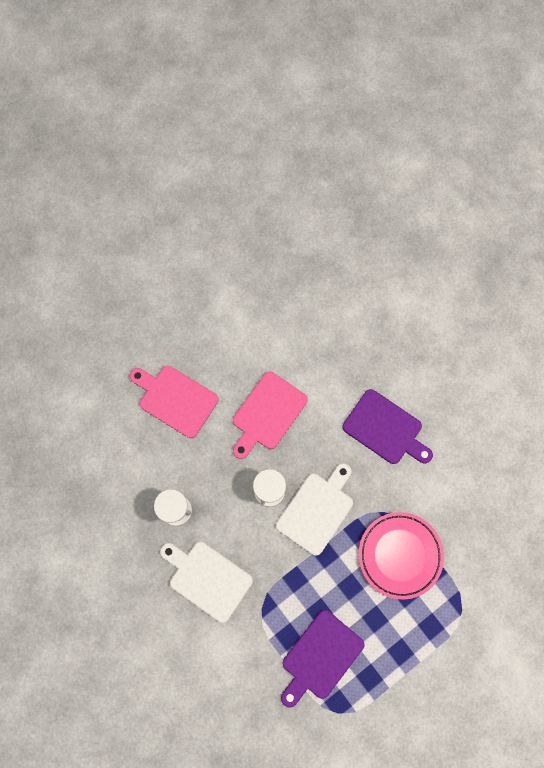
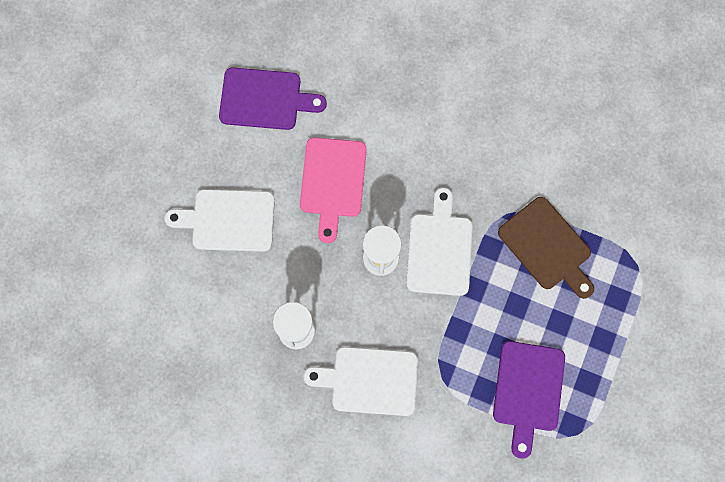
camera: 30 degrees left, 0 degrees up
(175, 399) = (228, 220): pink cutting board -> white cutting board
(385, 429) = (460, 131): purple cutting board -> purple cutting board (265, 99)
(400, 555) = (547, 247): pink plate -> brown cutting board

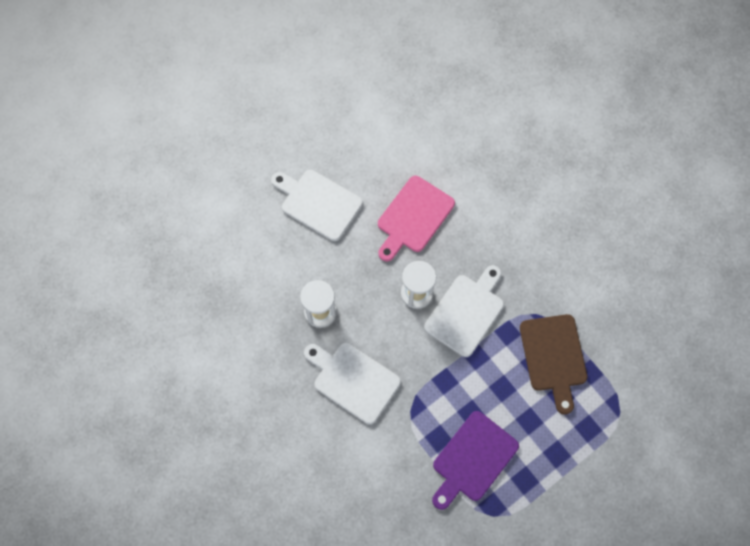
camera: 30 degrees right, 5 degrees down
(265, 99) = (398, 129): purple cutting board -> none

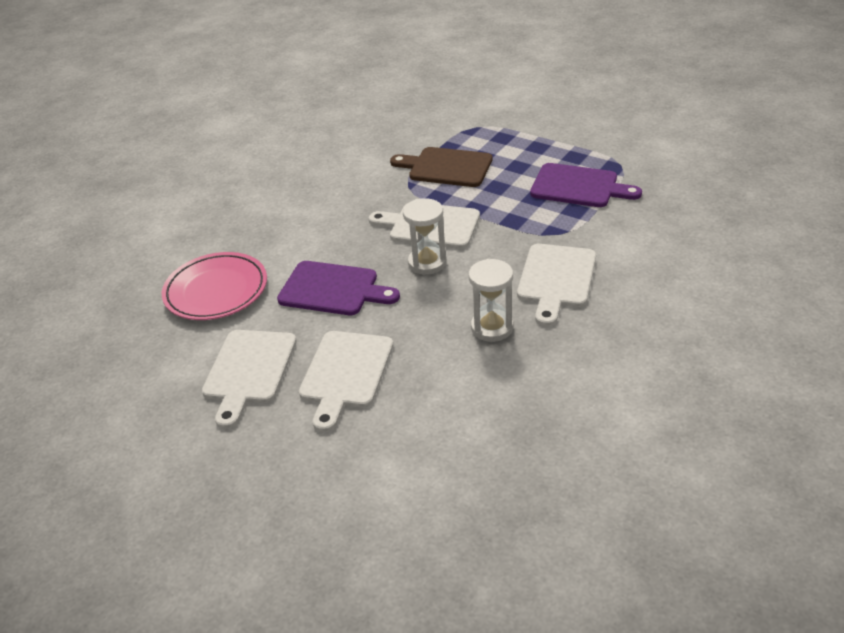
camera: 105 degrees left, 30 degrees down
(349, 145) = (249, 371): none -> white cutting board
(413, 217) = (333, 289): pink cutting board -> purple cutting board
(447, 138) = (216, 291): none -> pink plate
(553, 357) = (446, 167): brown cutting board -> brown cutting board turned 135 degrees counterclockwise

